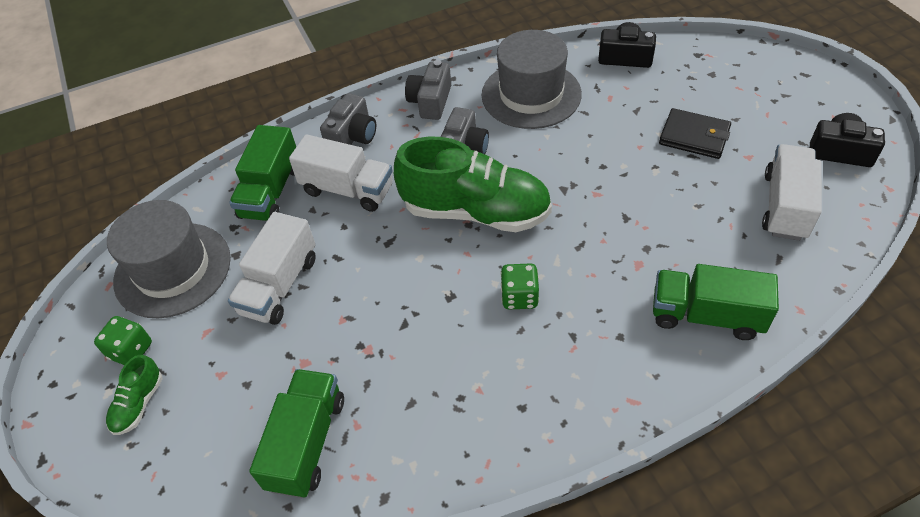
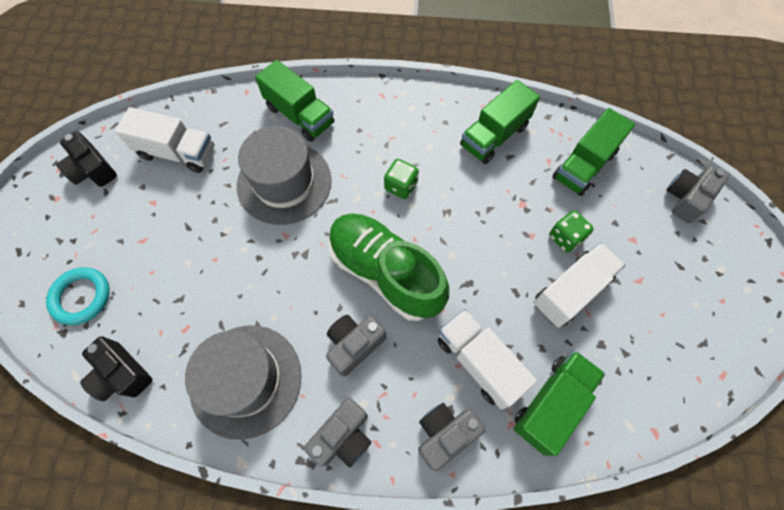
camera: 155 degrees left, 15 degrees up
(131, 351) = (702, 295): green dice -> green dice (565, 238)
(139, 404) = (697, 247): green shoe -> none
(156, 466) = (686, 198): none -> grey camera
(173, 269) = (661, 360): grey hat -> grey hat (284, 183)
(445, 422) = (494, 136): none -> green truck
(694, 136) = (167, 243): black wallet -> none
(713, 76) = (81, 297): none -> turquoise ring
(785, 206) = (177, 153): white truck -> white truck turned 120 degrees counterclockwise

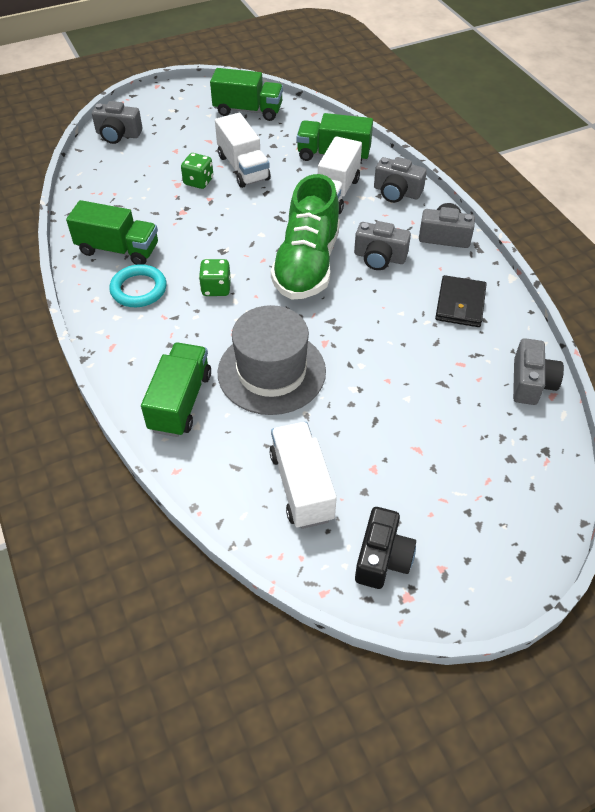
camera: 120 degrees left, 15 degrees down
(81, 297) = (507, 459): turquoise ring -> turquoise ring (138, 289)
(122, 374) = (531, 383): black camera -> grey camera
(246, 380) = (460, 304): grey hat -> black wallet
(571, 291) = (243, 168): white truck -> white truck turned 135 degrees counterclockwise
(584, 165) = (118, 190): green truck -> green truck (248, 110)

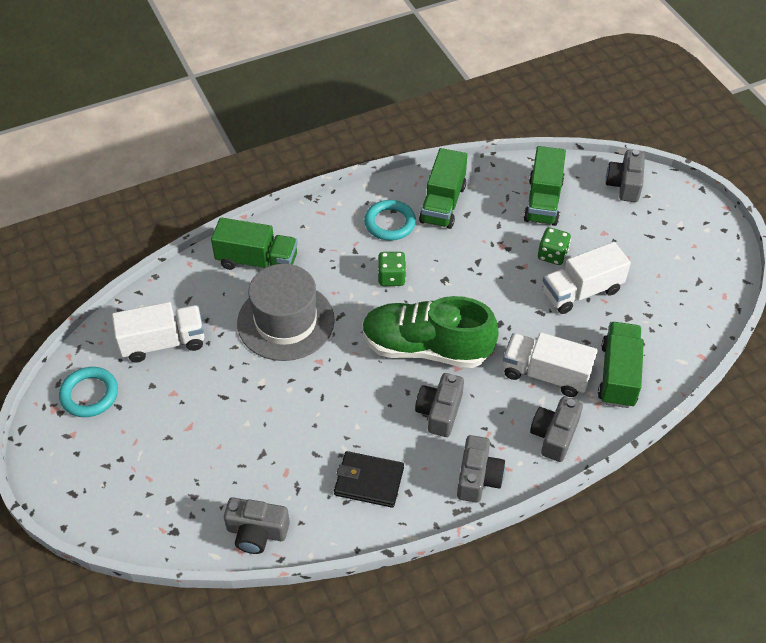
camera: 90 degrees right, 0 degrees up
(248, 110) = (694, 292): green truck -> green truck (543, 201)
(382, 558) = (89, 394): black camera -> turquoise ring

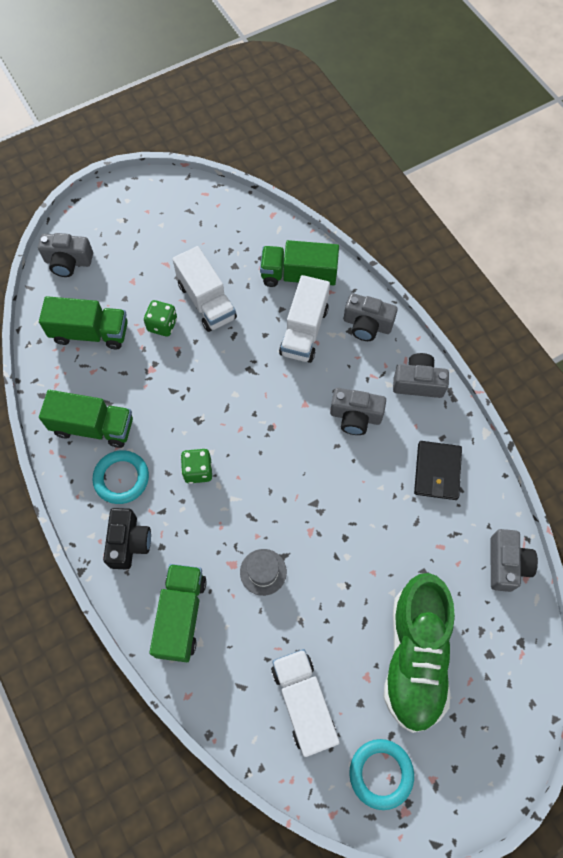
camera: 95 degrees left, 15 degrees up
(285, 321) = (263, 572): grey hat -> grey hat, size x0.46
(329, 227) = (129, 542): none -> black camera
(426, 348) = (284, 432): green shoe -> green shoe (415, 656)

